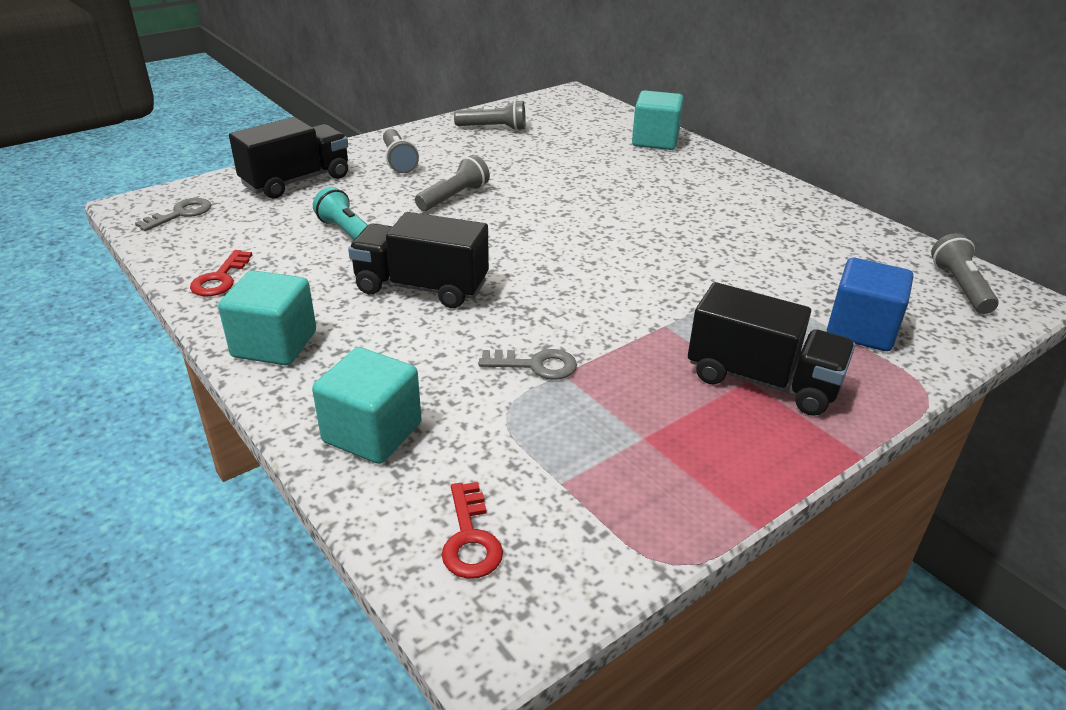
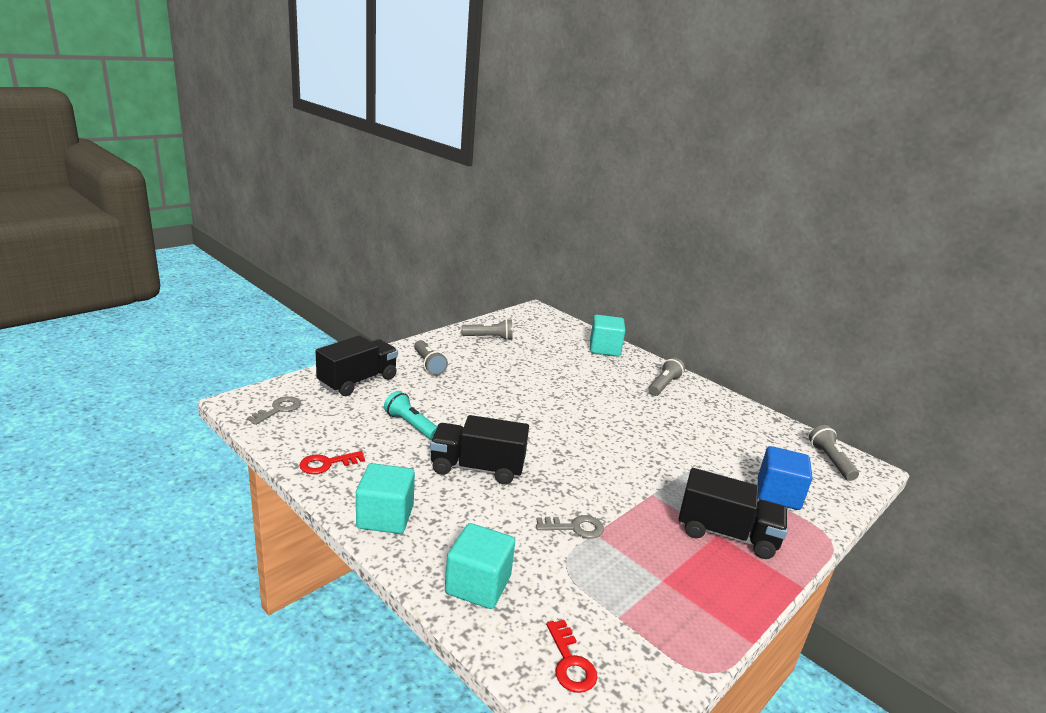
camera: 10 degrees left, 10 degrees down
(220, 279) = (327, 464): red key -> red key turned 60 degrees clockwise
(454, 197) = (478, 394): grey flashlight -> grey flashlight (664, 385)

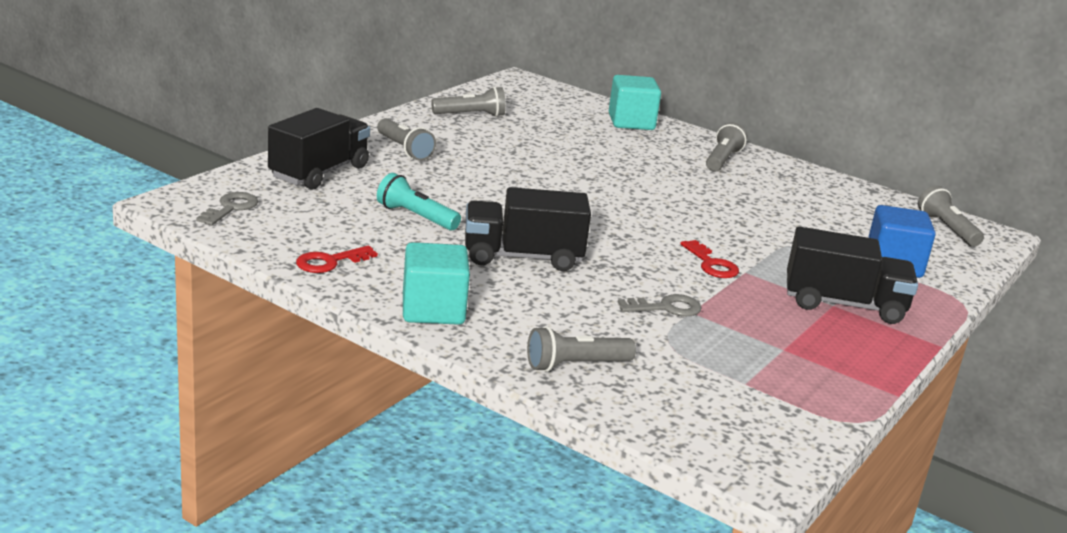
camera: 10 degrees left, 0 degrees up
(478, 585) = (575, 365): turquoise cube -> grey flashlight
(570, 663) = (707, 423): red key -> red key (711, 264)

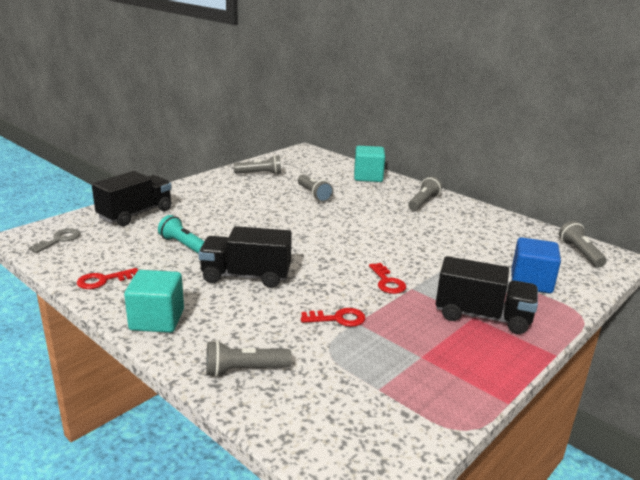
camera: 10 degrees right, 0 degrees up
(404, 149) = (202, 197): grey flashlight -> grey flashlight (313, 194)
(666, 308) = (338, 319): grey key -> red key

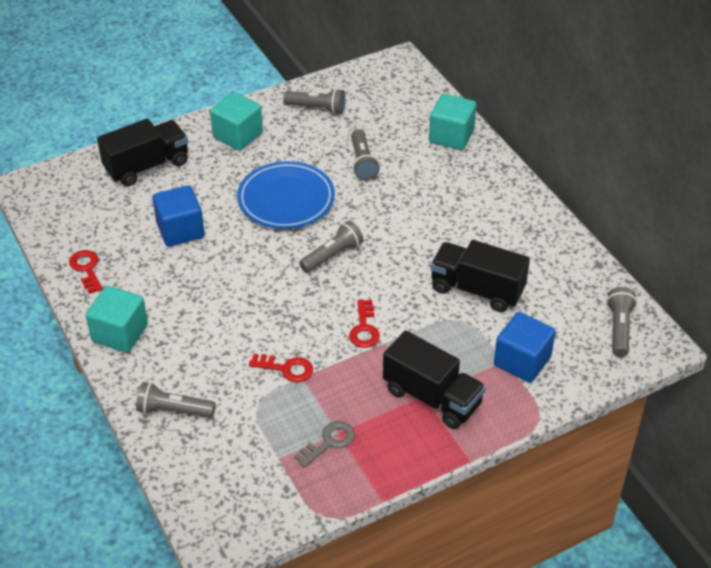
camera: 20 degrees right, 20 degrees up
(59, 240) = (59, 197): grey key -> grey key (329, 442)
(103, 280) = (86, 269): red key -> red key turned 75 degrees clockwise
(184, 245) = (180, 230): turquoise flashlight -> blue cube
(205, 191) = (237, 135): none -> turquoise cube
(246, 276) = (224, 291): black truck -> black truck (477, 289)
(266, 218) = (286, 199): none -> blue plate
(423, 202) = (491, 201): grey flashlight -> grey flashlight (332, 255)

